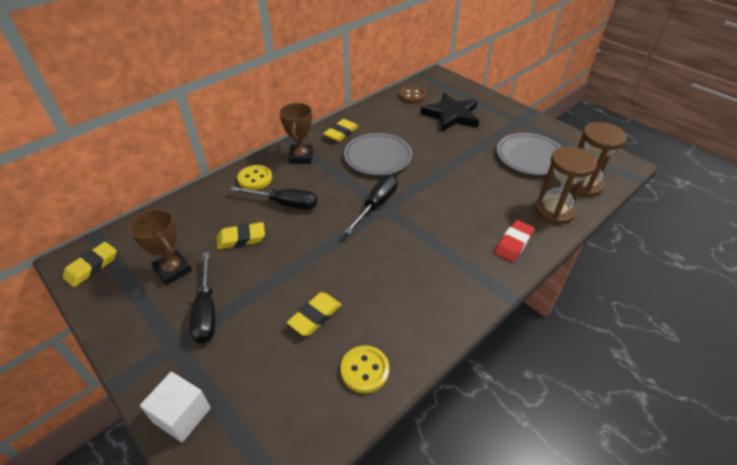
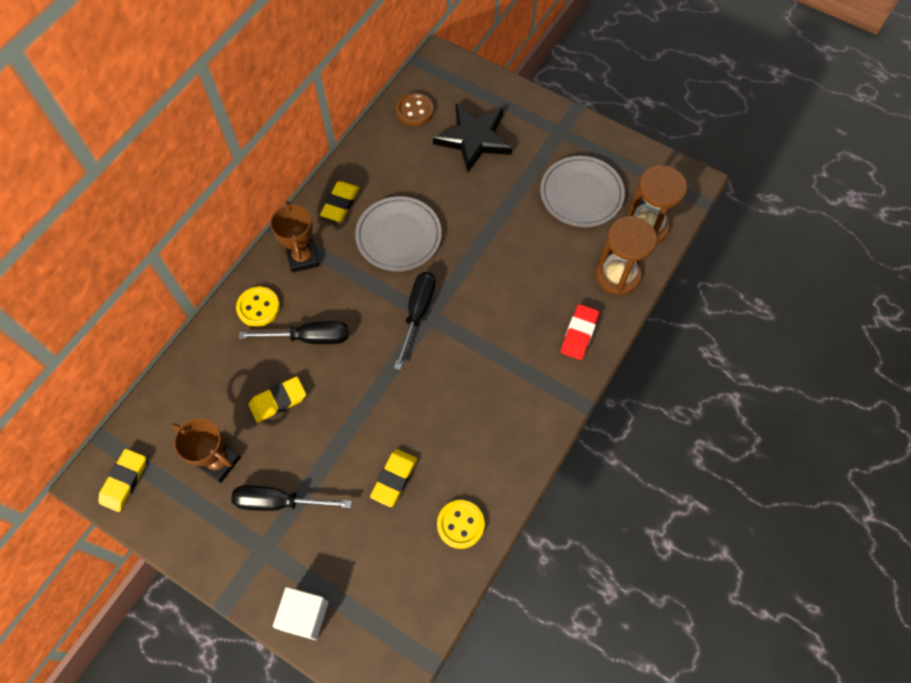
camera: 15 degrees left, 20 degrees up
(206, 311) = (279, 502): black screwdriver -> black screwdriver turned 120 degrees clockwise

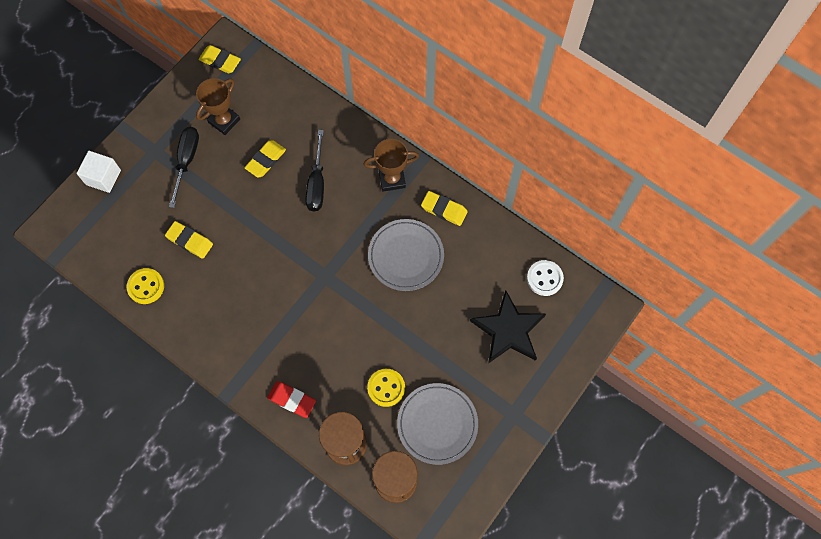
camera: 95 degrees right, 5 degrees up
(258, 307) = (349, 146): yellow button -> yellow button (386, 388)
(278, 401) = (266, 160): yellow eraser -> yellow eraser turned 60 degrees clockwise
(414, 111) = (544, 278): brown button -> white button
(417, 313) = (329, 267): black screwdriver -> none

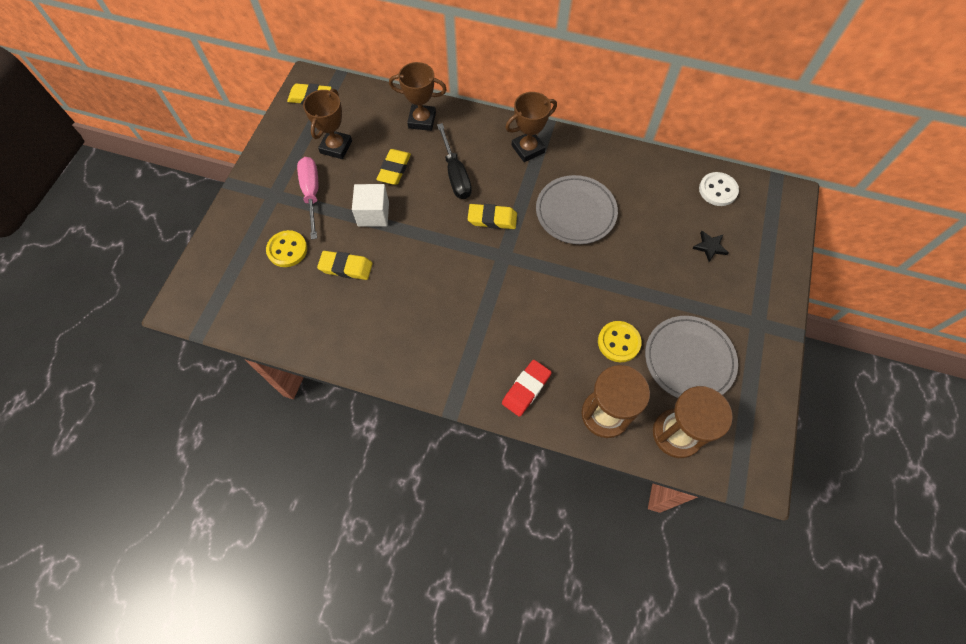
camera: 20 degrees left, 5 degrees down
(103, 177) = (226, 235): white cube -> white cube (373, 214)
(146, 286) = (315, 327): yellow button -> yellow button (287, 250)
(186, 161) = (311, 194): black screwdriver -> pink screwdriver
(292, 400) = (526, 389): red eraser -> red eraser turned 60 degrees counterclockwise
(310, 118) = (422, 120): none -> brown trophy
(444, 210) = (591, 160): yellow eraser -> yellow eraser (492, 219)
(508, 330) = (710, 247): black star -> black star, size x0.43

